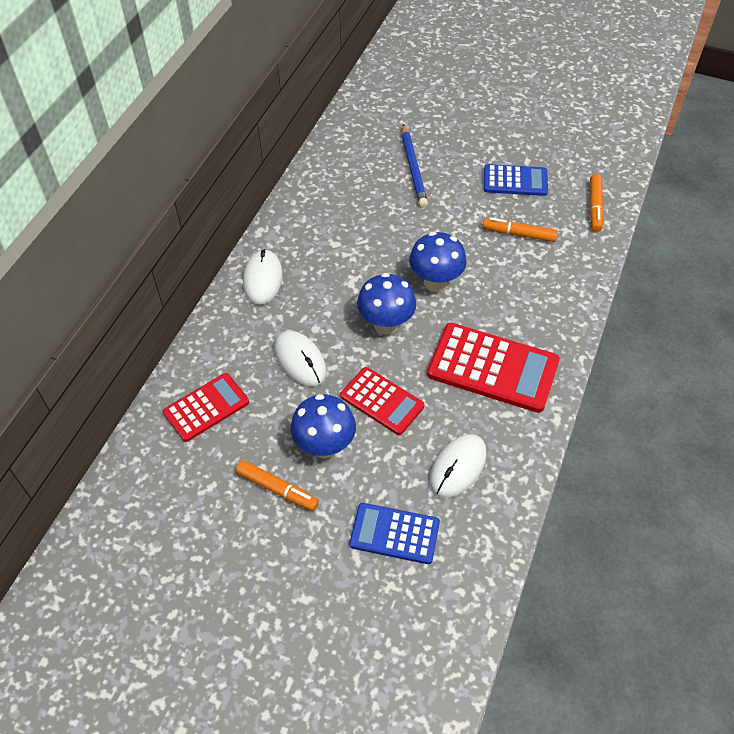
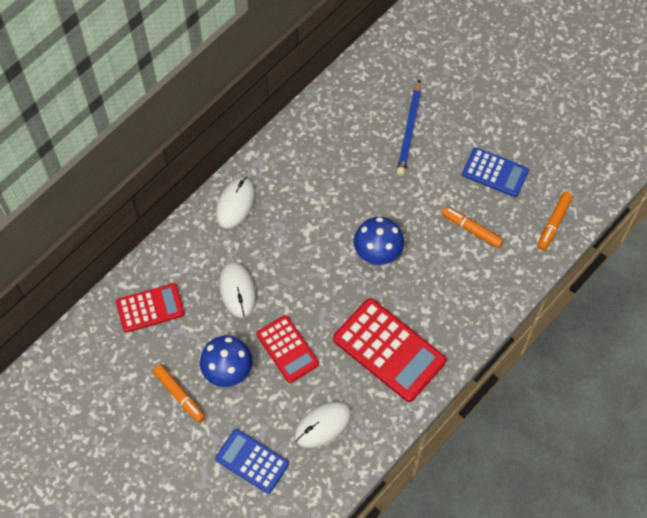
camera: 20 degrees right, 10 degrees up
(386, 324) = (319, 281): blue mushroom -> none

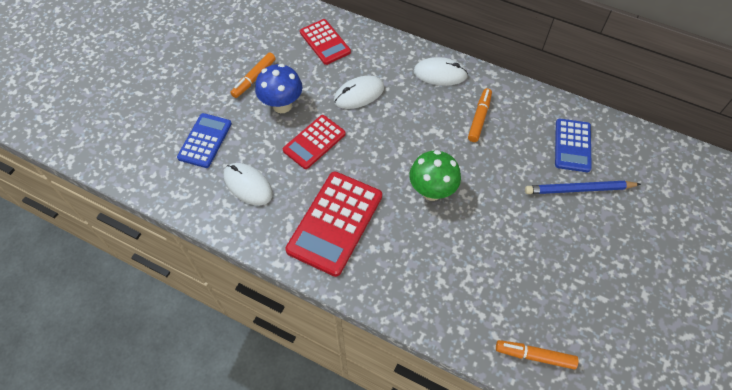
camera: 75 degrees right, 5 degrees down
(377, 254) = (432, 191): blue mushroom -> green mushroom
(471, 229) = (492, 271): orange marker -> orange marker (479, 118)
(495, 172) = (569, 280): blue calculator -> blue calculator (572, 145)

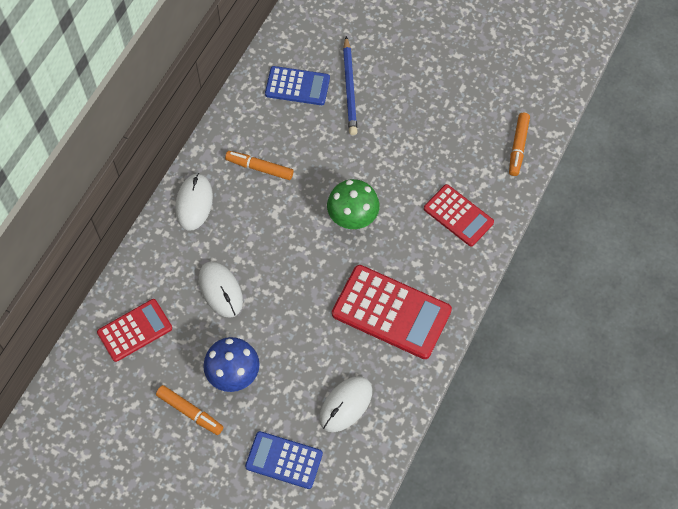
camera: 90 degrees left, 5 degrees up
(314, 142) = (288, 337): red calculator -> red calculator (458, 215)

